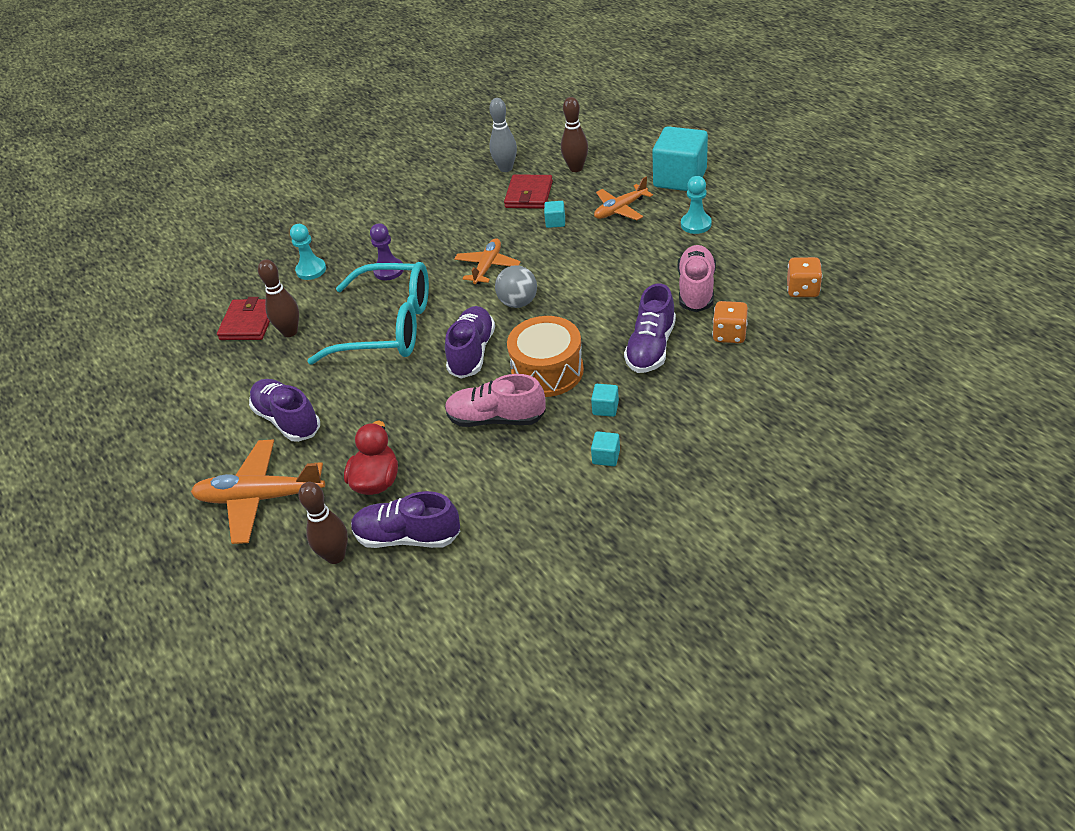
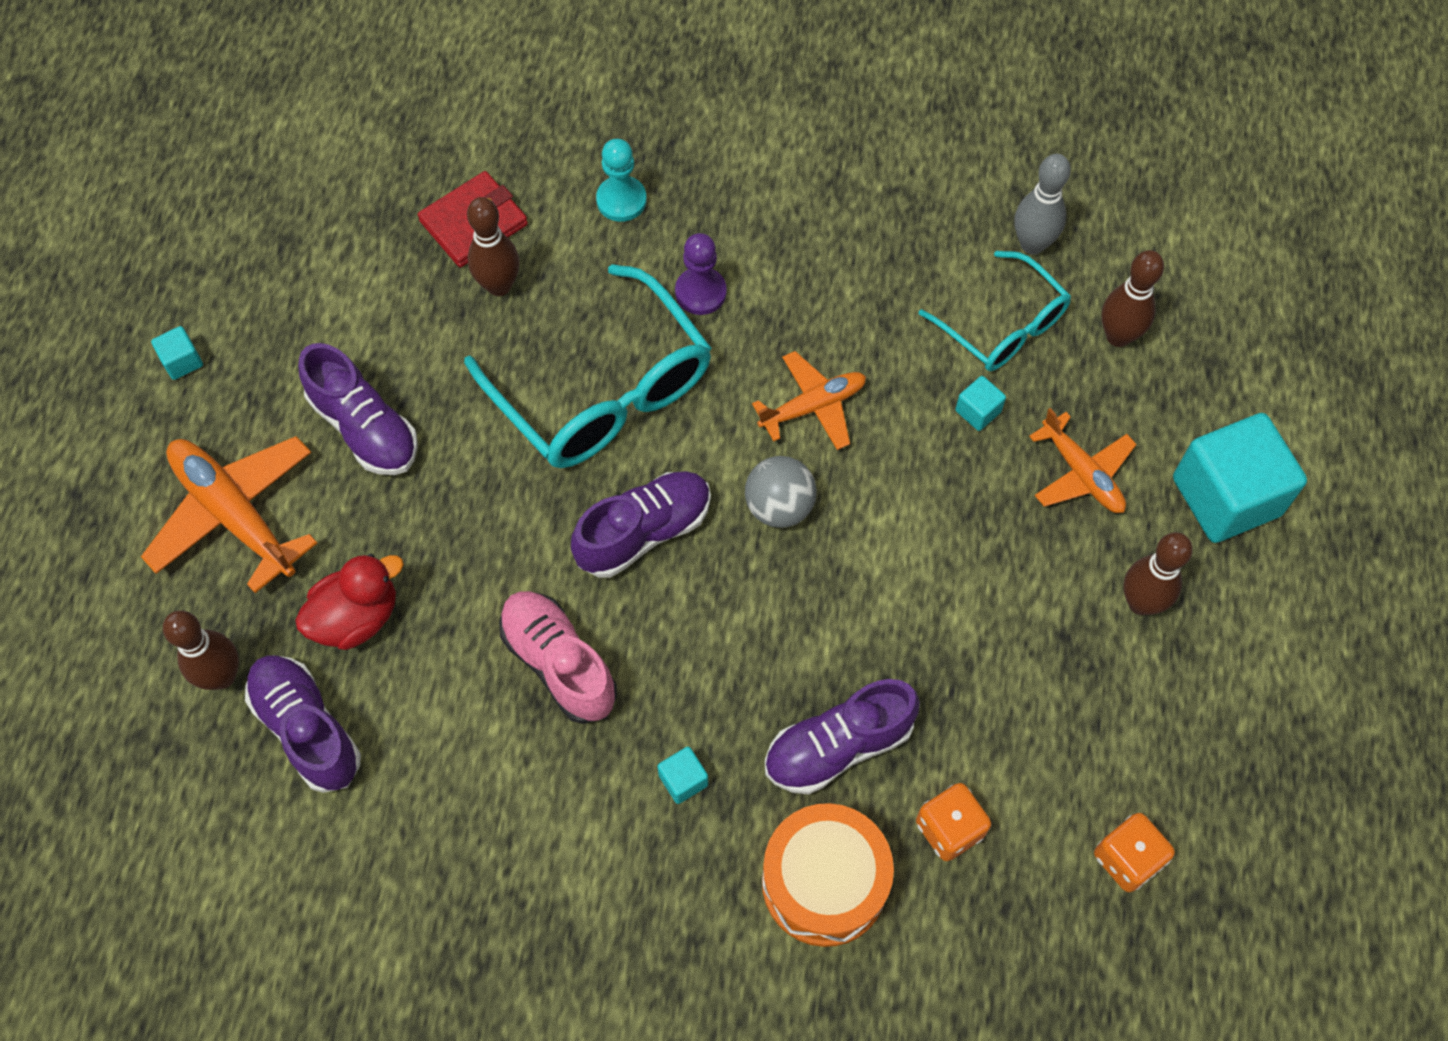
camera: 40 degrees right, 20 degrees up
(287, 420) = (364, 427): purple shoe -> purple shoe turned 135 degrees clockwise
(529, 195) = (1003, 326): red wallet -> turquoise glasses
(547, 371) = (688, 653): orange drum -> orange drum (824, 883)
(606, 457) = (603, 850): turquoise cube -> turquoise cube (182, 361)
(620, 209) = (1082, 473): orange plane -> orange plane turned 135 degrees counterclockwise
(696, 224) = (1141, 602): turquoise pawn -> brown bowling pin
(696, 289) = (1002, 713): pink shoe -> none

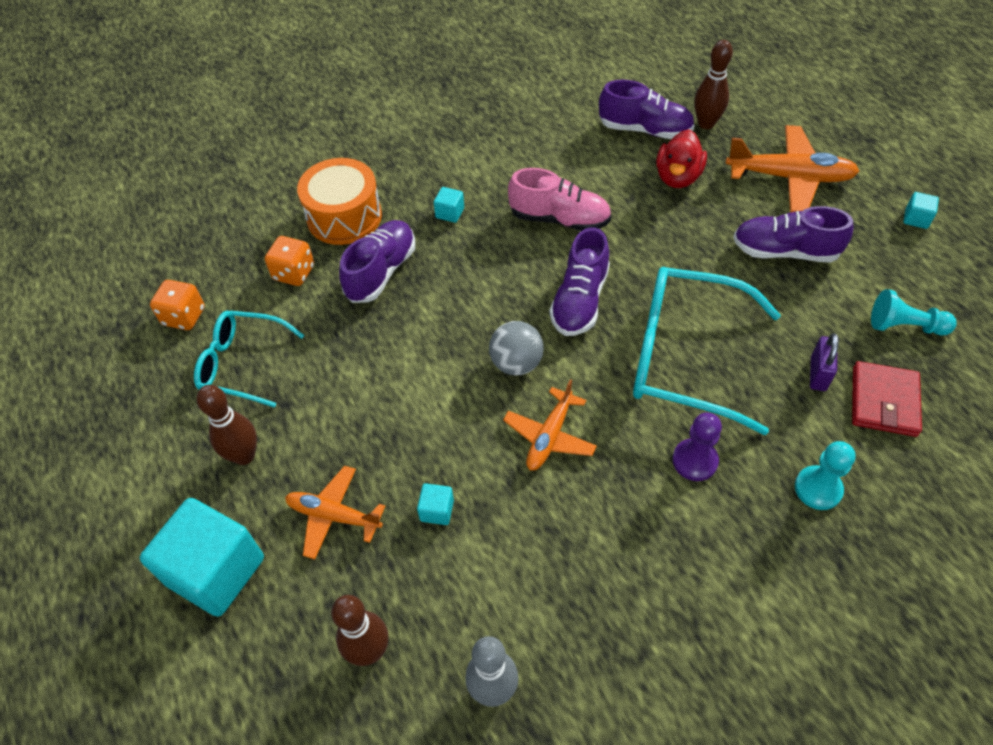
camera: 145 degrees right, 10 degrees down
(360, 269) = (904, 326): none -> turquoise pawn
(499, 285) = (818, 374): brown bowling pin -> purple padlock
(1003, 326) = (465, 593): turquoise glasses -> turquoise glasses (242, 364)

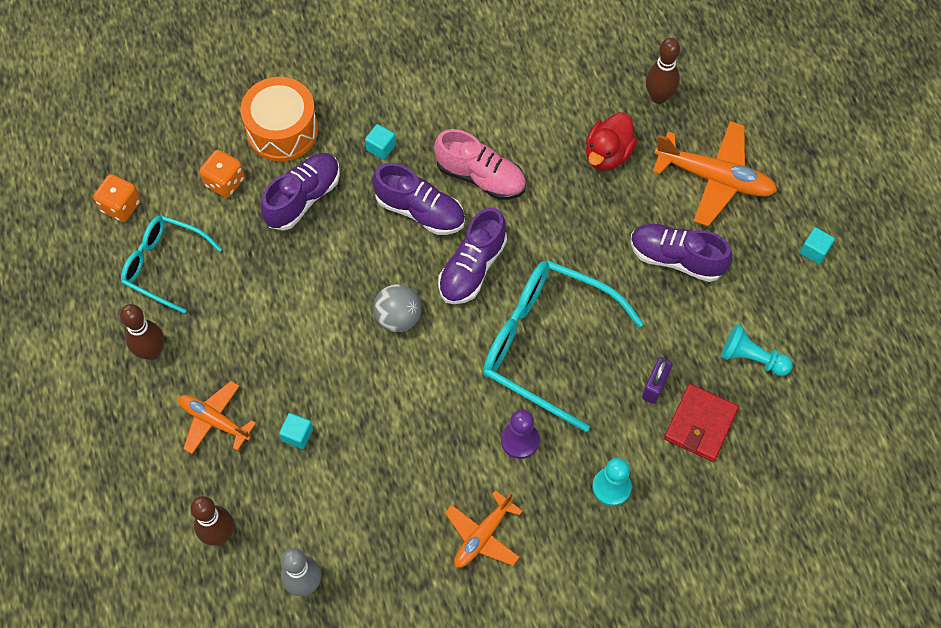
camera: 10 degrees right, 10 degrees up
(216, 571) = (114, 445): turquoise cube -> none
(550, 436) = (407, 391): orange plane -> orange plane (483, 536)
(644, 130) = (595, 91): purple shoe -> purple shoe (420, 211)

